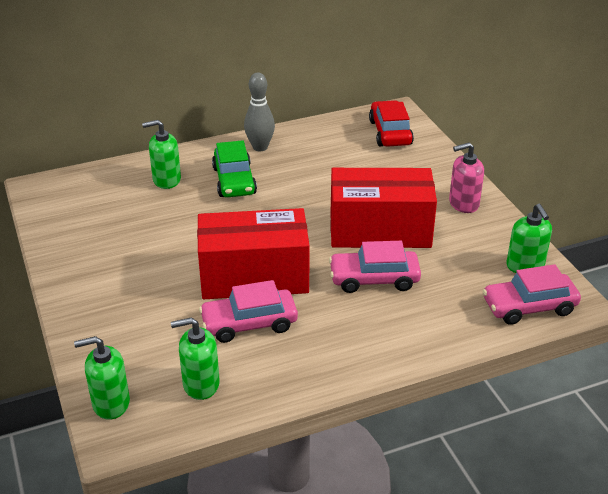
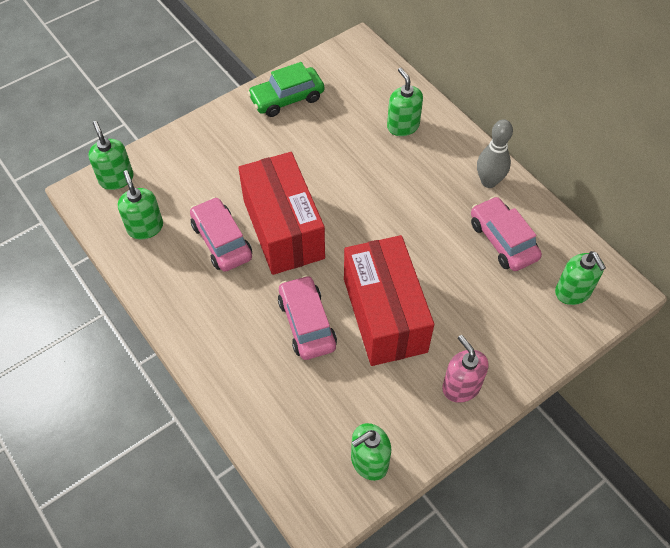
camera: 75 degrees right, 20 degrees up
(234, 181) = (422, 176): green car -> green car (287, 98)
(390, 132) = (573, 292): red car -> green soap dispenser
(529, 307) = (302, 470): pink car -> pink car (502, 240)

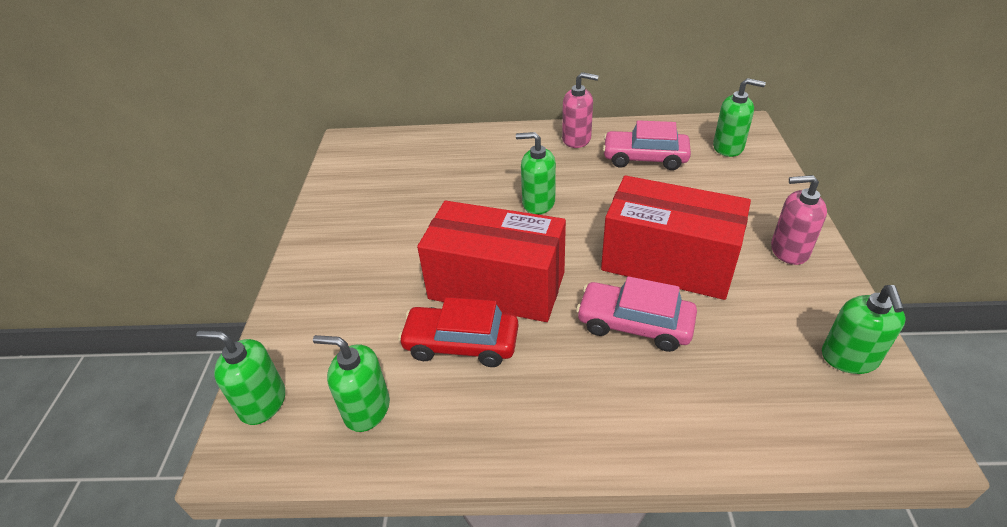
camera: 50 degrees left, 15 degrees down
(221, 241) = (461, 344): pink car -> red car
(287, 98) = (344, 209): green car -> none
(403, 126) = (466, 156): green soap dispenser -> green soap dispenser (538, 203)
(489, 181) = (576, 139): grey bowling pin -> pink soap dispenser

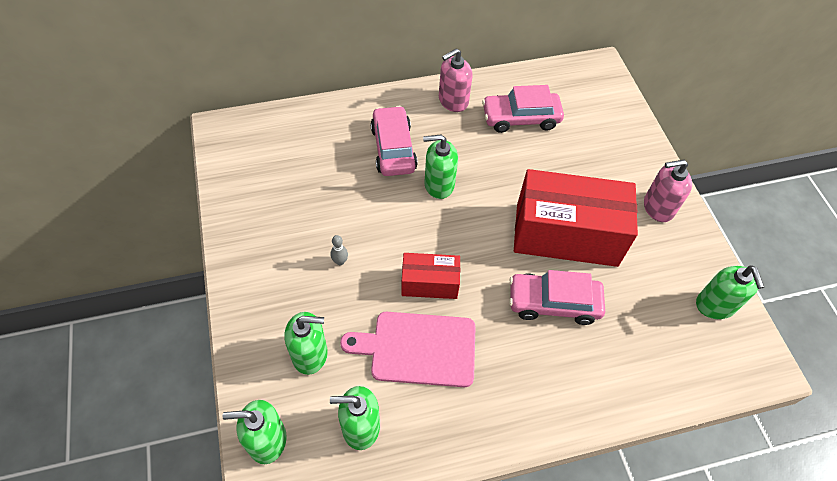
camera: 20 degrees left, 15 degrees up
(410, 254) = (340, 261): none -> grey bowling pin
(461, 344) = (418, 348): red car -> pink cutting board
(497, 285) = (429, 283): red box -> red box, size x0.51
(502, 170) = (393, 148): none -> pink car
(576, 139) = (453, 101): pink soap dispenser -> pink soap dispenser turned 150 degrees clockwise
(728, 147) = (590, 96): green soap dispenser -> green soap dispenser (310, 354)

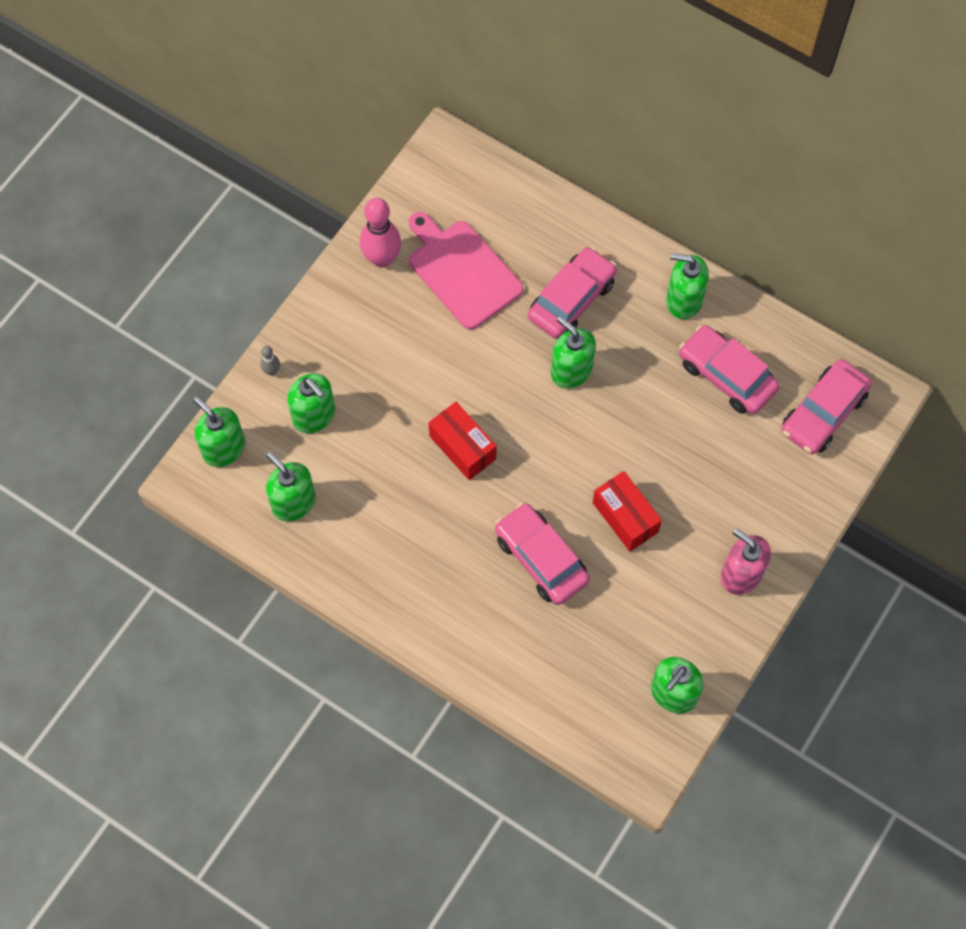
camera: 50 degrees right, 10 degrees up
(249, 220) = (382, 258): none -> pink bowling pin
(340, 261) = (414, 362): grey bowling pin -> grey bowling pin (272, 371)
(418, 348) = (395, 488): pink cutting board -> pink cutting board (462, 271)
(453, 101) = (683, 300): pink soap dispenser -> green soap dispenser
(566, 234) = (625, 517): red box -> red box, size x0.51
(587, 96) = (823, 413): none -> pink car

